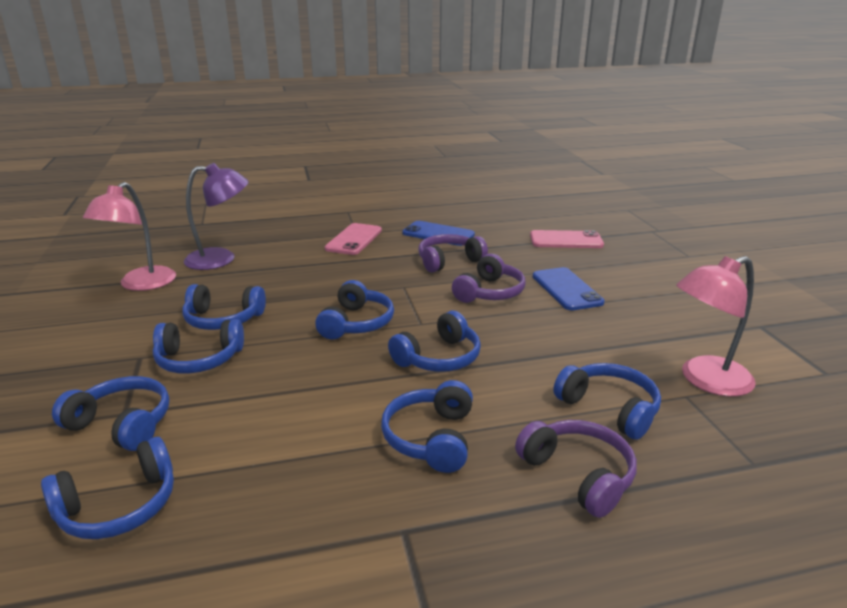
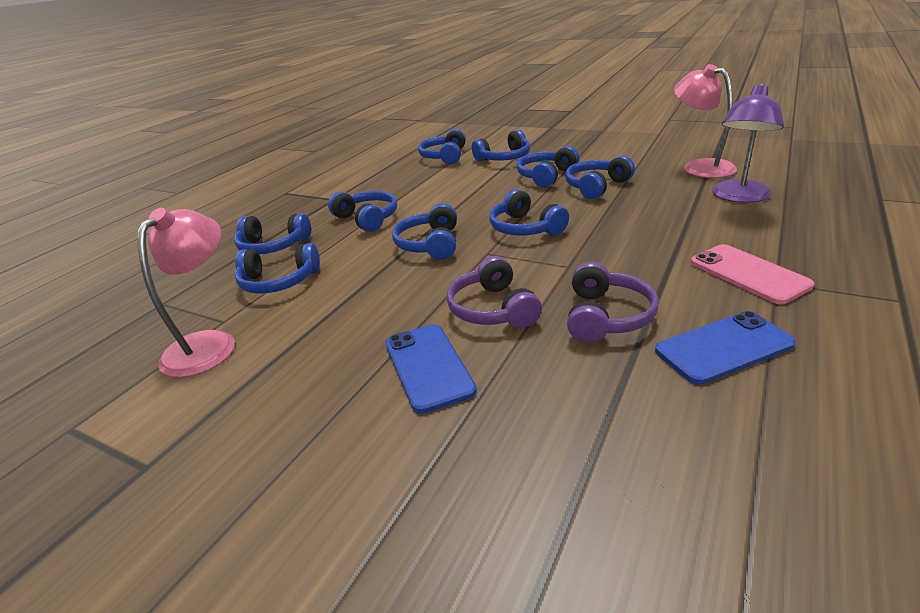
camera: 135 degrees right, 5 degrees up
(566, 240) = (573, 485): pink phone -> none
(566, 289) = (428, 366): blue phone -> blue phone turned 45 degrees clockwise
(578, 475) = (273, 246): purple headphones -> blue headphones

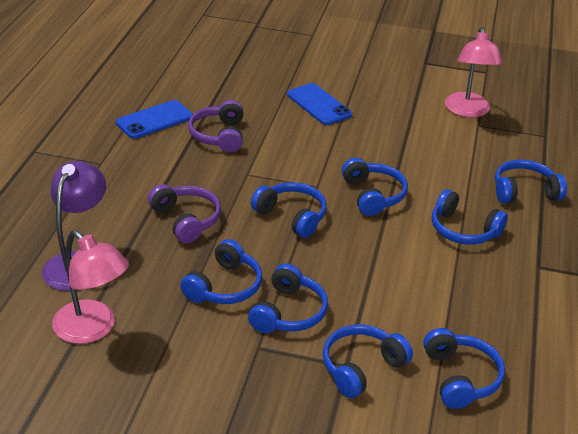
camera: 160 degrees right, 5 degrees up
(279, 281) = (474, 155): blue headphones -> none
(493, 309) = (294, 138): purple headphones -> purple headphones (186, 220)
(748, 274) = (116, 169): pink phone -> none

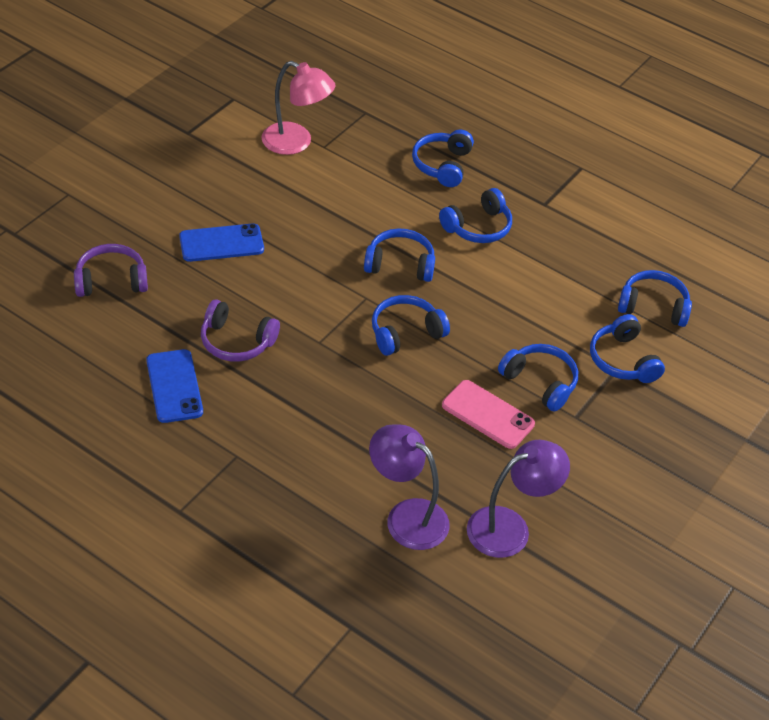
camera: 70 degrees left, 10 degrees up
(92, 329) = (510, 527): pink lamp -> purple lamp
(186, 220) = (375, 413): purple headphones -> purple headphones (111, 281)
(224, 286) = (487, 415): blue headphones -> pink phone

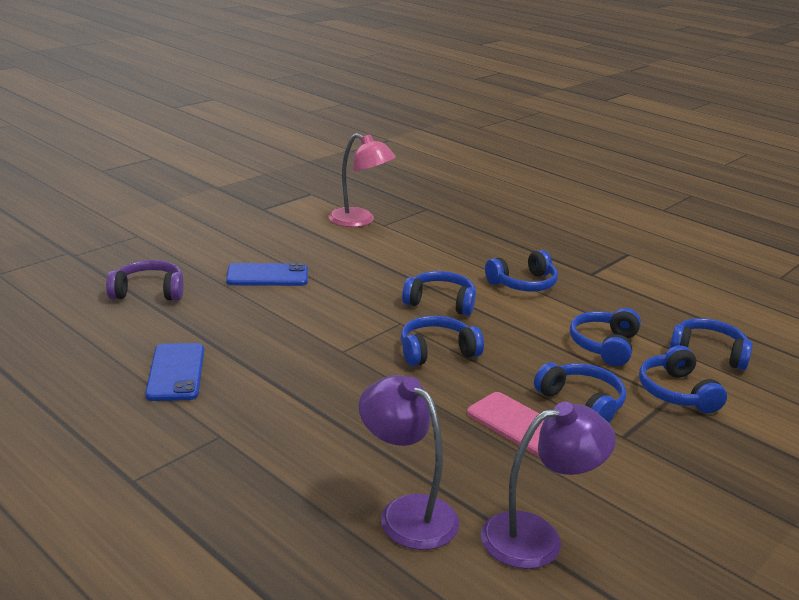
camera: 10 degrees right, 20 degrees down
(236, 341) = (256, 344): purple headphones -> none
(442, 165) = (494, 243): blue headphones -> blue headphones (605, 346)

